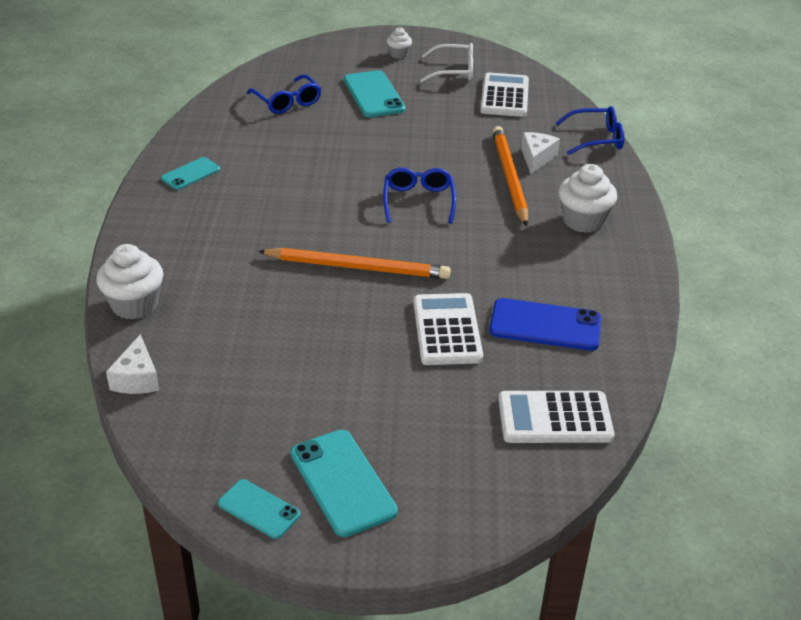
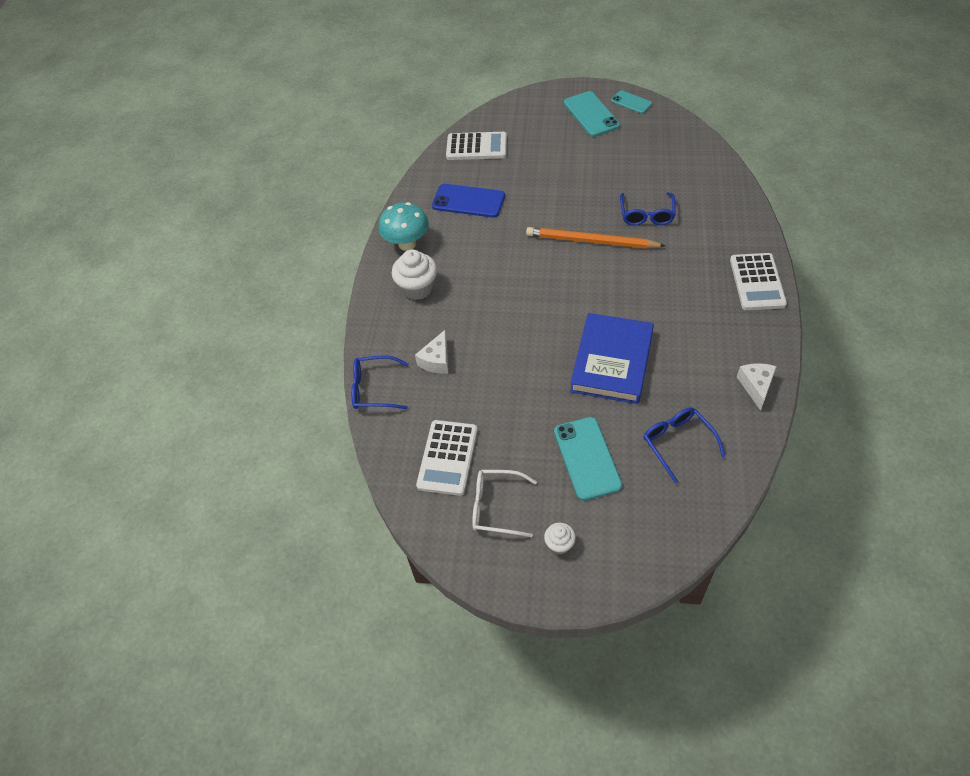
camera: 170 degrees left, 15 degrees up
(134, 305) = (739, 208): white cupcake -> none
(137, 378) = (717, 161): white cheese -> white cheese (756, 386)
(190, 174) = (744, 333): turquoise phone -> none
(343, 154) = (612, 362): none -> blue book
(418, 201) = (545, 306): blue glasses -> blue glasses (646, 215)
(446, 330) = (531, 196): white calculator -> white calculator (757, 282)
(509, 177) = (466, 335): orange pencil -> none
(617, 270) = (407, 244): none -> turquoise mushroom

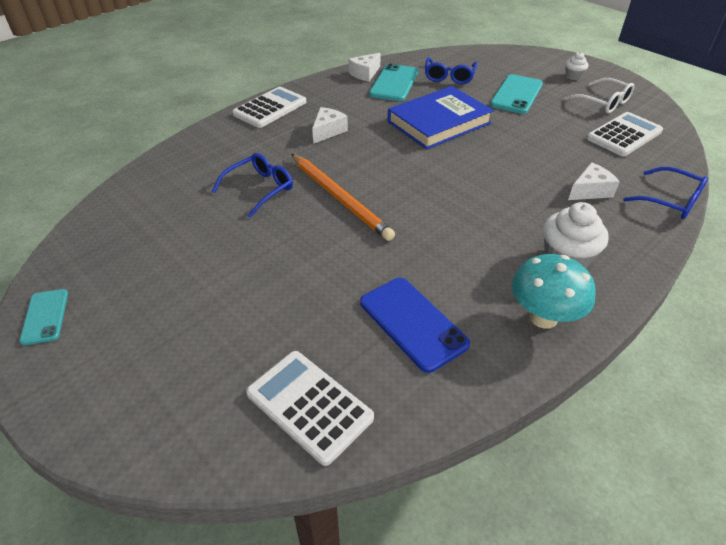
camera: 145 degrees left, 10 degrees down
(591, 114) = (109, 337): turquoise phone -> turquoise phone (394, 83)
(679, 290) = (328, 131): none -> white cheese

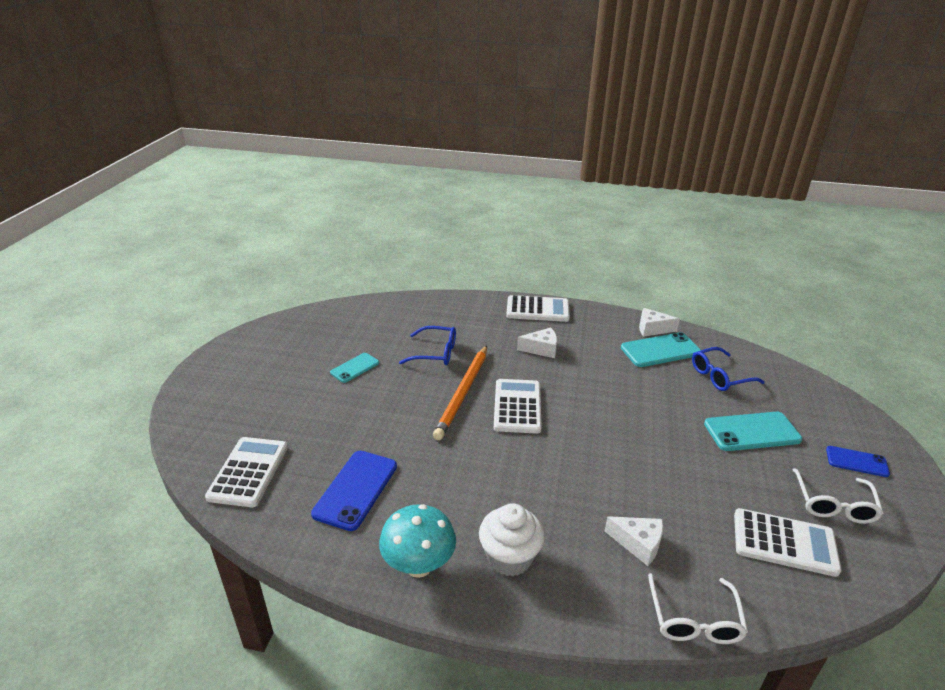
camera: 55 degrees right, 10 degrees down
(45, 316) = (253, 338): turquoise phone -> turquoise phone (355, 368)
(390, 177) = (517, 406): none -> white calculator
(439, 122) = (631, 401): blue book -> none
(573, 76) = (856, 462): white cupcake -> blue phone
(671, 201) = (694, 620): blue glasses -> white glasses

